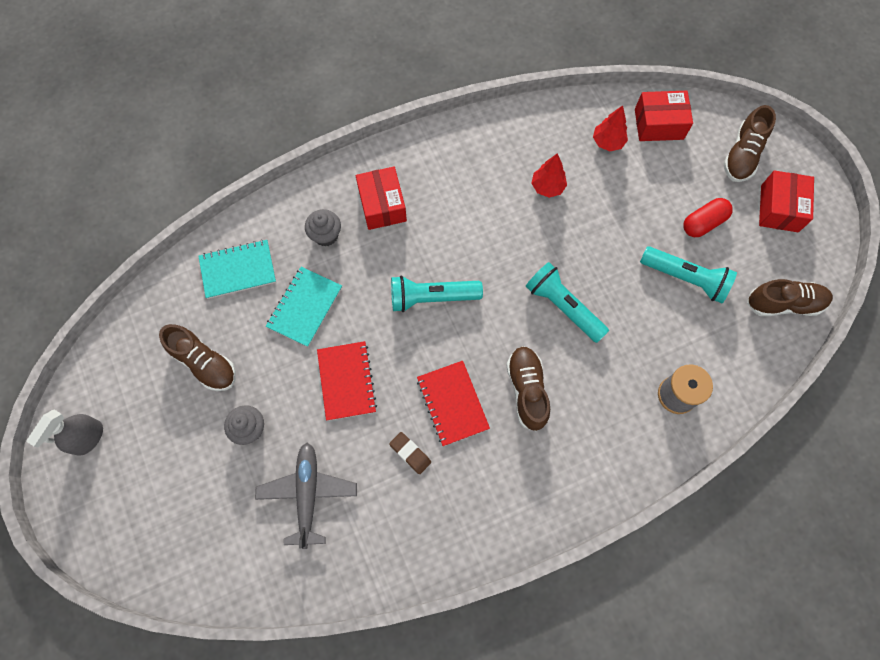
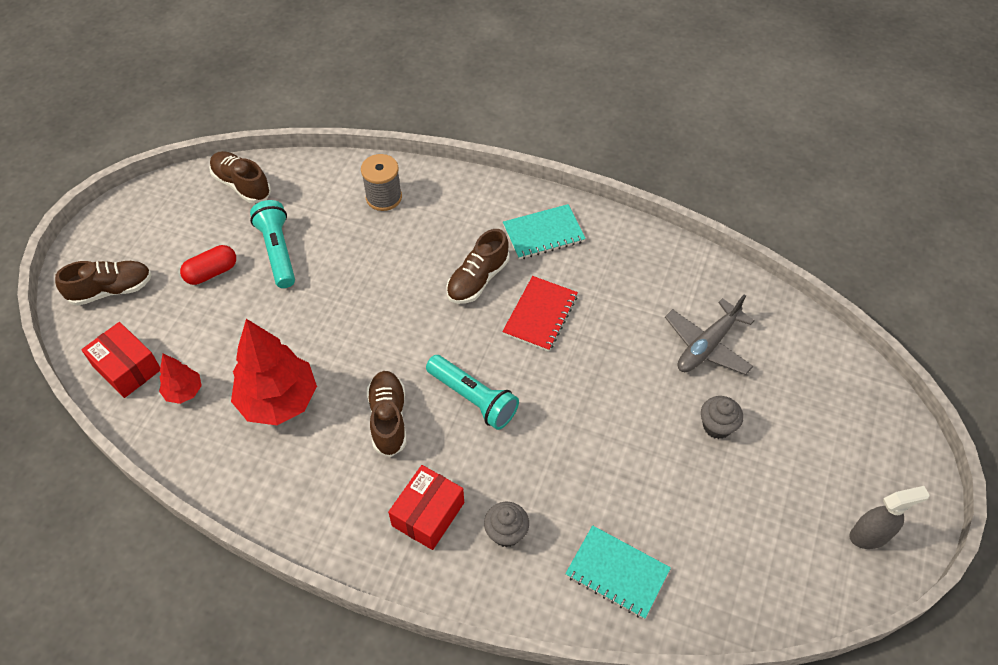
camera: 135 degrees left, 15 degrees down
(204, 363) = (716, 512): brown shoe -> brown shoe (388, 418)
(305, 307) = (586, 483): turquoise notebook -> turquoise notebook (543, 233)
(346, 381) = (605, 395): red notebook -> none
(410, 453) = (605, 310): brown eraser -> none
(547, 187) = (278, 401): red tree -> red tree, size x2.00
(563, 306) = (384, 307): turquoise flashlight -> none
(703, 223) = (211, 272): red capsule -> red capsule turned 45 degrees counterclockwise
(779, 208) = (149, 236): red box -> none

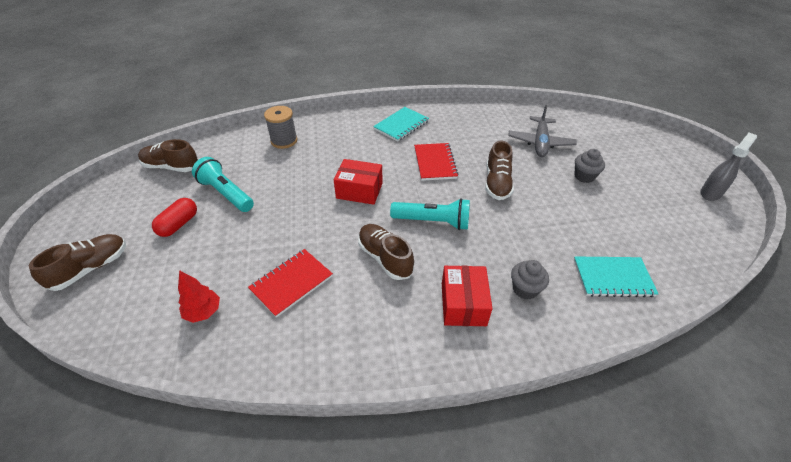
camera: 30 degrees left, 10 degrees down
(127, 368) = (137, 318): red box -> red box (359, 190)
(278, 401) = (291, 283): red tree -> red notebook
(477, 279) = (380, 160): brown shoe -> brown shoe (497, 183)

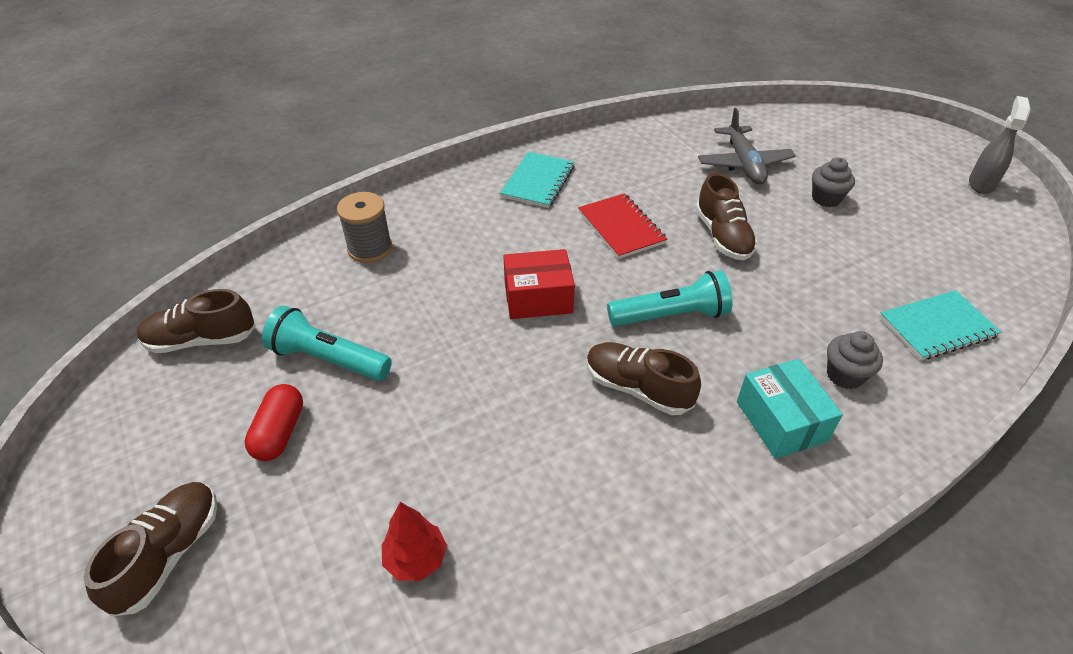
camera: 20 degrees left, 0 degrees up
(291, 283) = (525, 469): red notebook -> none
(463, 304) = (781, 421): red box -> turquoise box

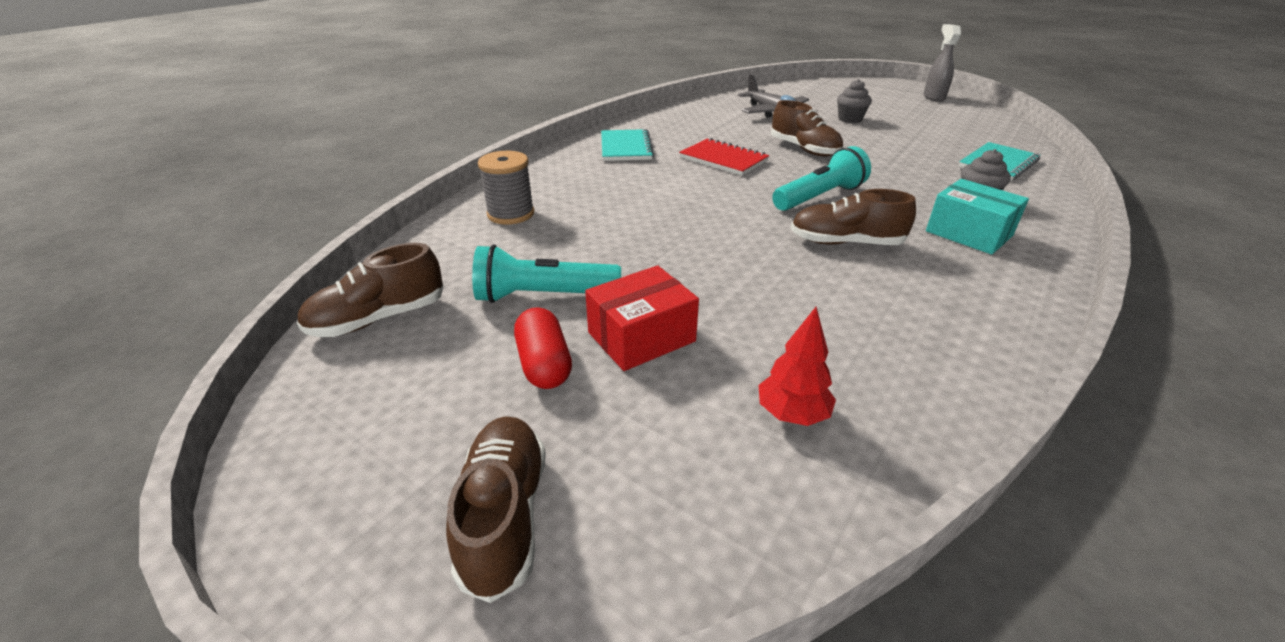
camera: 25 degrees left, 10 degrees down
(538, 298) = (702, 210): red box -> red box (641, 337)

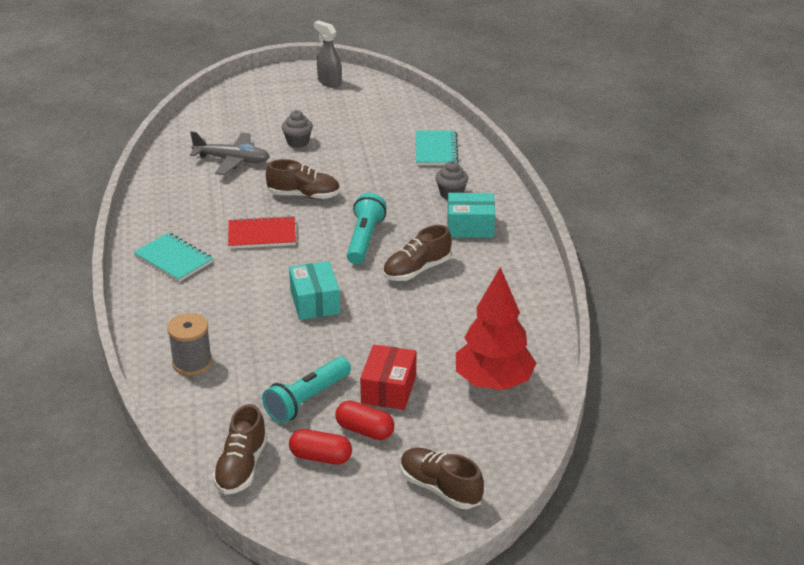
camera: 45 degrees left, 0 degrees up
(454, 361) = (320, 457): none -> red capsule
(692, 221) = (315, 302): none -> turquoise box
(792, 414) = (493, 382): red tree -> red tree, size x2.00

